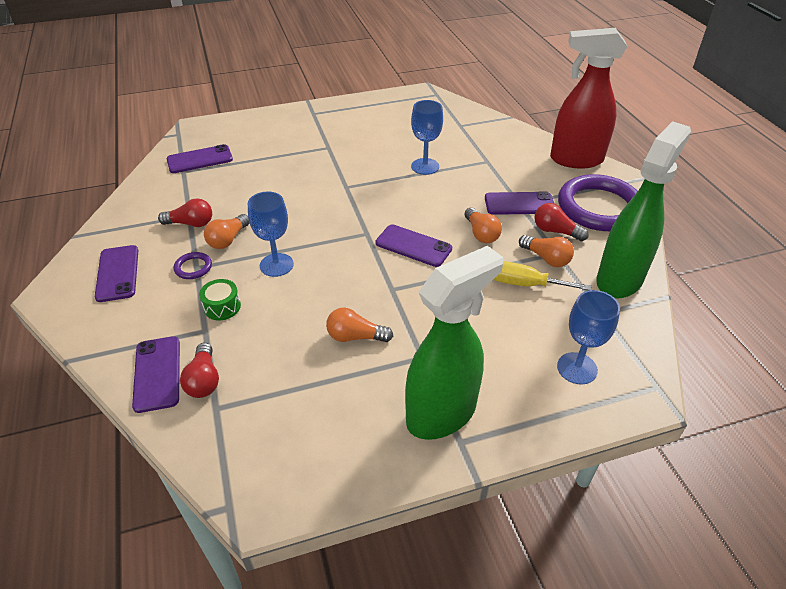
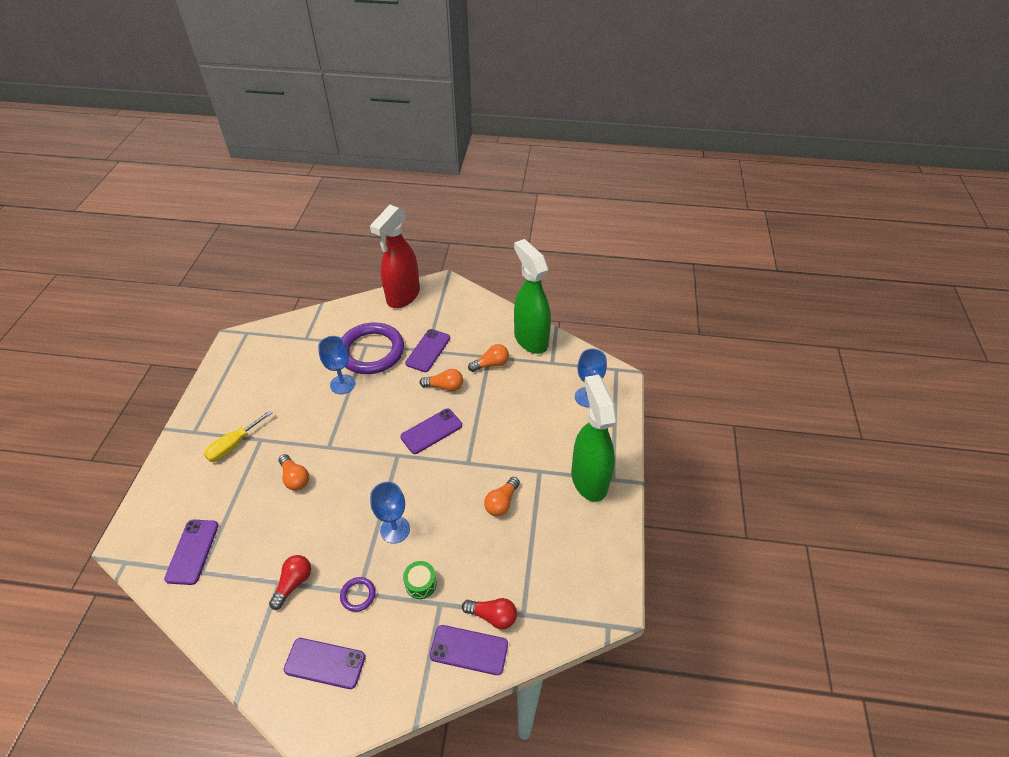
camera: 65 degrees left, 5 degrees up
(228, 240) = (338, 558): orange light bulb -> orange light bulb (295, 478)
(525, 284) = (507, 387): yellow screwdriver -> yellow screwdriver (234, 445)
(555, 231) = (469, 346): red light bulb -> none
(599, 207) = (461, 312): purple ring -> purple ring (371, 351)

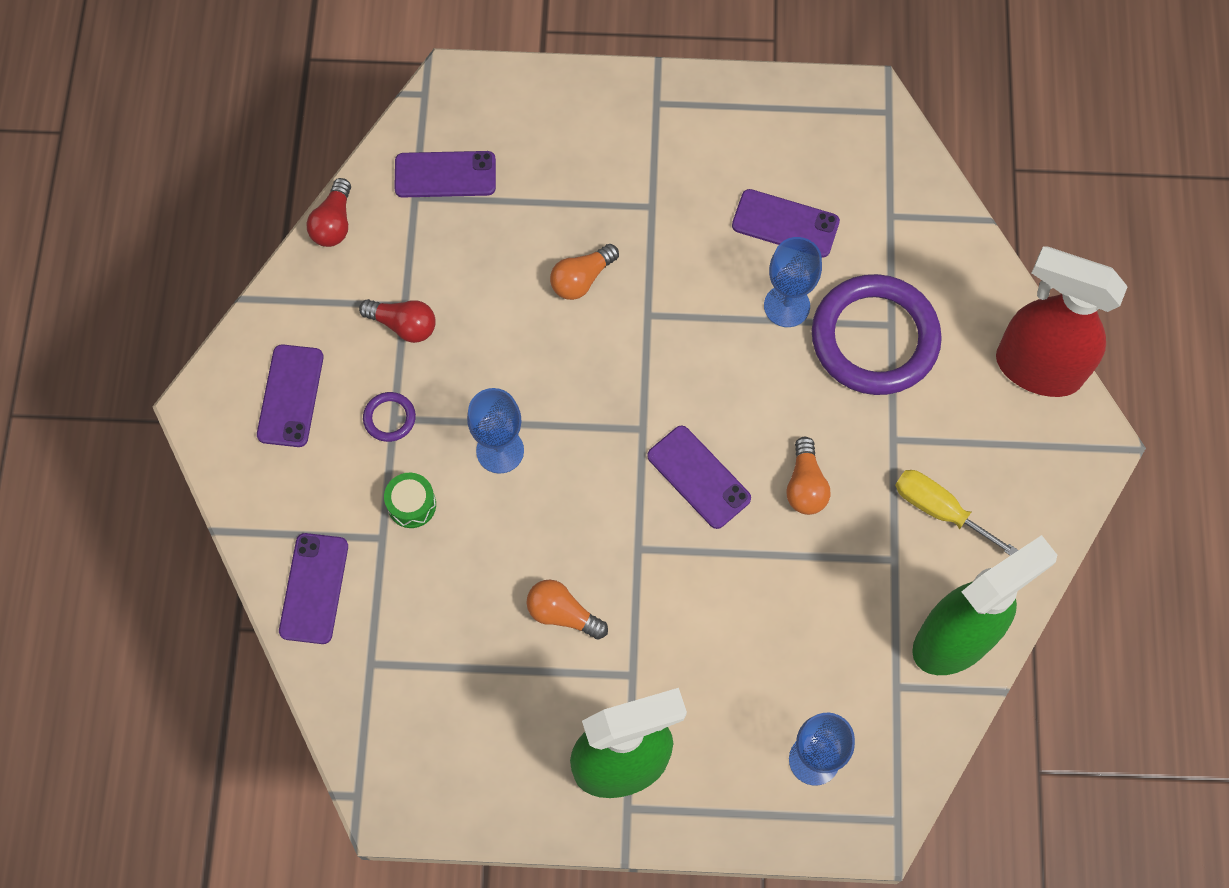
camera: 85 degrees right, 20 degrees up
(234, 445) = (636, 170): yellow screwdriver -> yellow screwdriver (939, 510)
(428, 350) = (892, 441): purple phone -> purple phone (785, 224)
(491, 364) = (874, 565): orange light bulb -> none
(493, 616) = (365, 618): red light bulb -> red light bulb (334, 223)

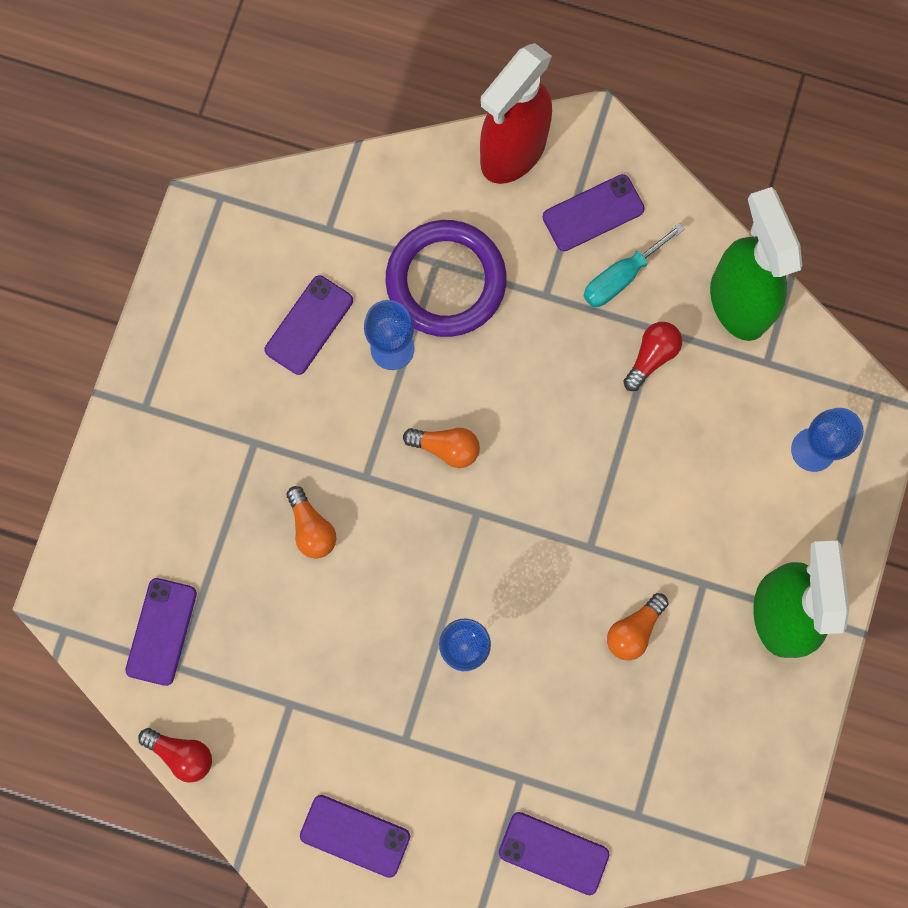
camera: 75 degrees left, 10 degrees up
(389, 418) = (404, 744): purple ring -> none
(403, 325) = (311, 709): red light bulb -> red light bulb (651, 356)
(411, 505) = (495, 743): green drum -> none
(698, 477) = (537, 475): purple phone -> purple phone (593, 213)
(805, 485) = (569, 384): orange light bulb -> orange light bulb (446, 448)
(939, 510) = (621, 277): yellow screwdriver -> turquoise screwdriver

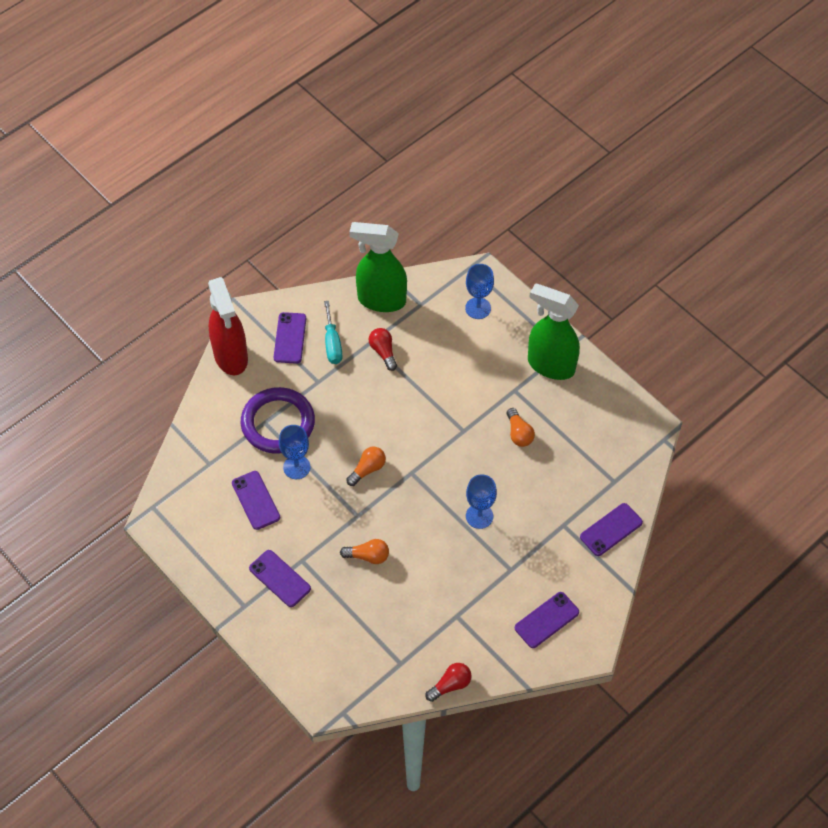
camera: 60 degrees left, 20 degrees down
(161, 631) = (376, 661): purple phone -> purple phone (280, 578)

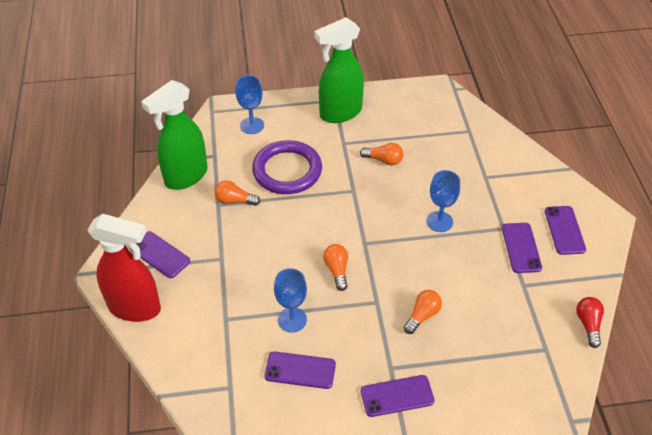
camera: 55 degrees left, 10 degrees down
(278, 423) = (235, 309): purple ring -> purple ring (287, 171)
(332, 343) = (194, 229): turquoise screwdriver -> none
(383, 352) = (235, 201): red light bulb -> orange light bulb
(611, 529) = (509, 153): purple phone -> purple phone (521, 248)

